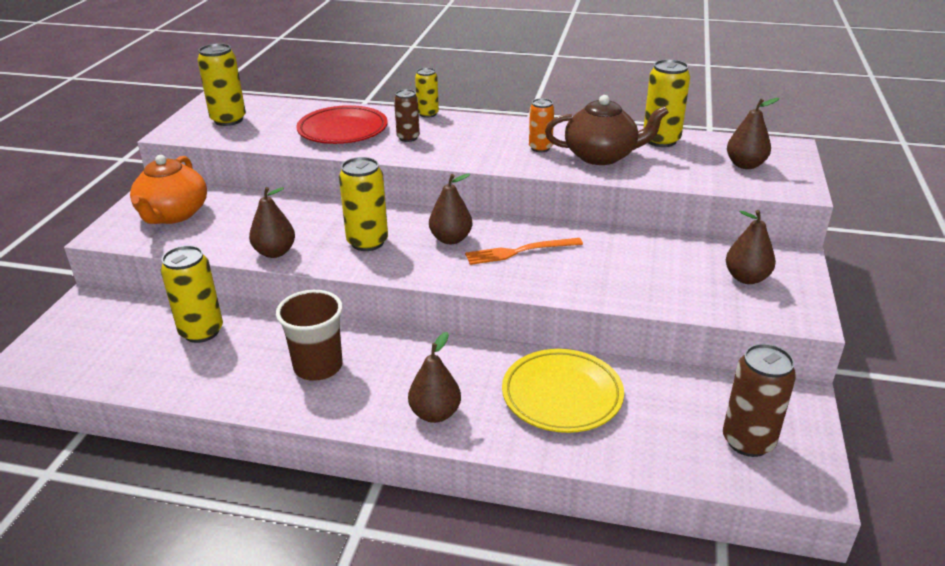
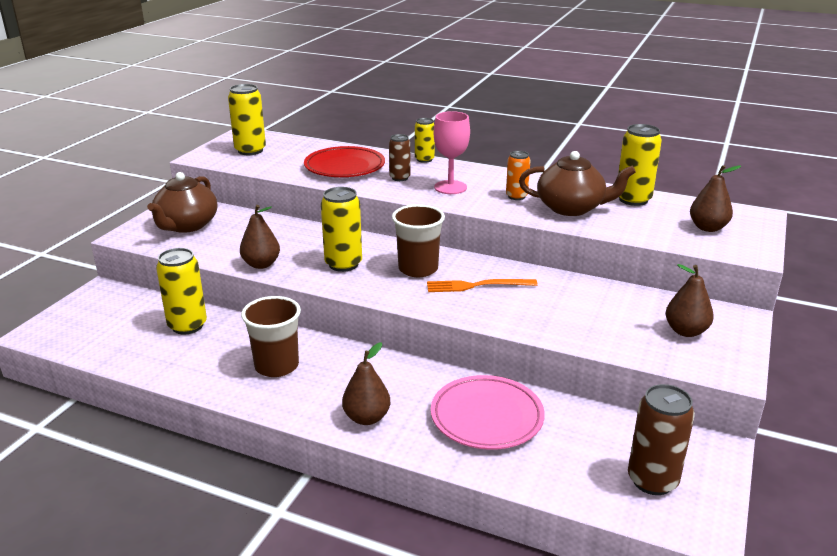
camera: 10 degrees right, 5 degrees down
(173, 214) = (186, 225): orange teapot -> brown teapot
(451, 239) = (418, 269): brown pear -> brown cup
(467, 144) = (450, 187): none -> pink goblet
(562, 395) = (486, 417): yellow plate -> pink plate

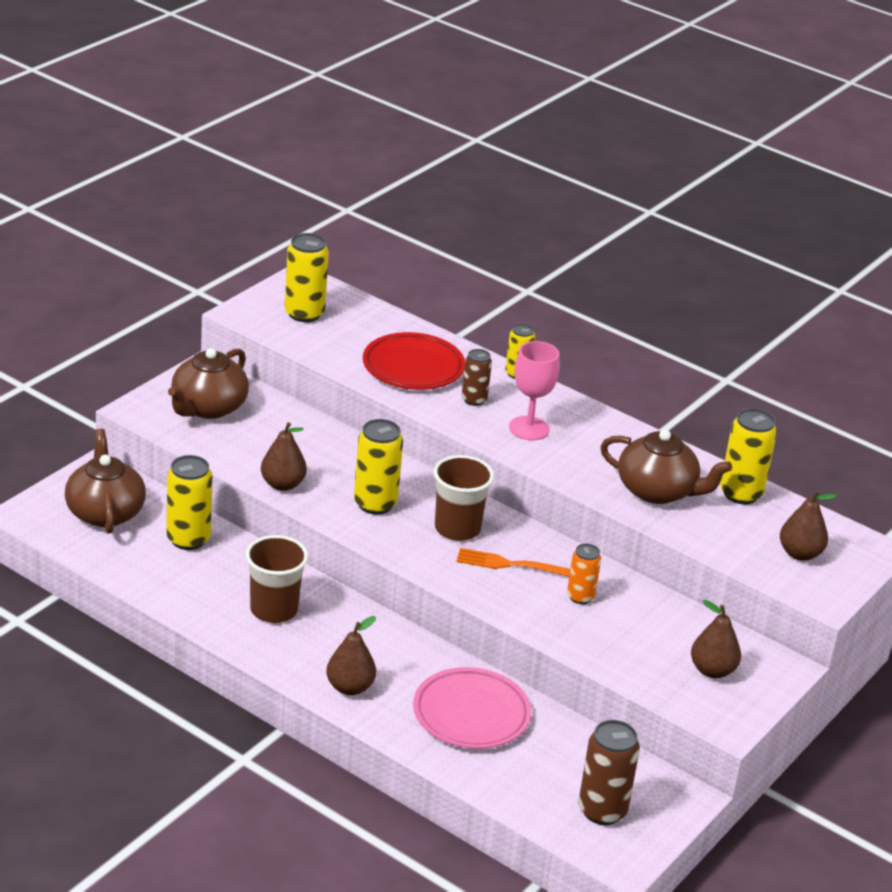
camera: 10 degrees right, 5 degrees up
(109, 319) = (105, 512): none -> brown teapot
(516, 196) = (602, 459): orange can -> orange can (580, 597)

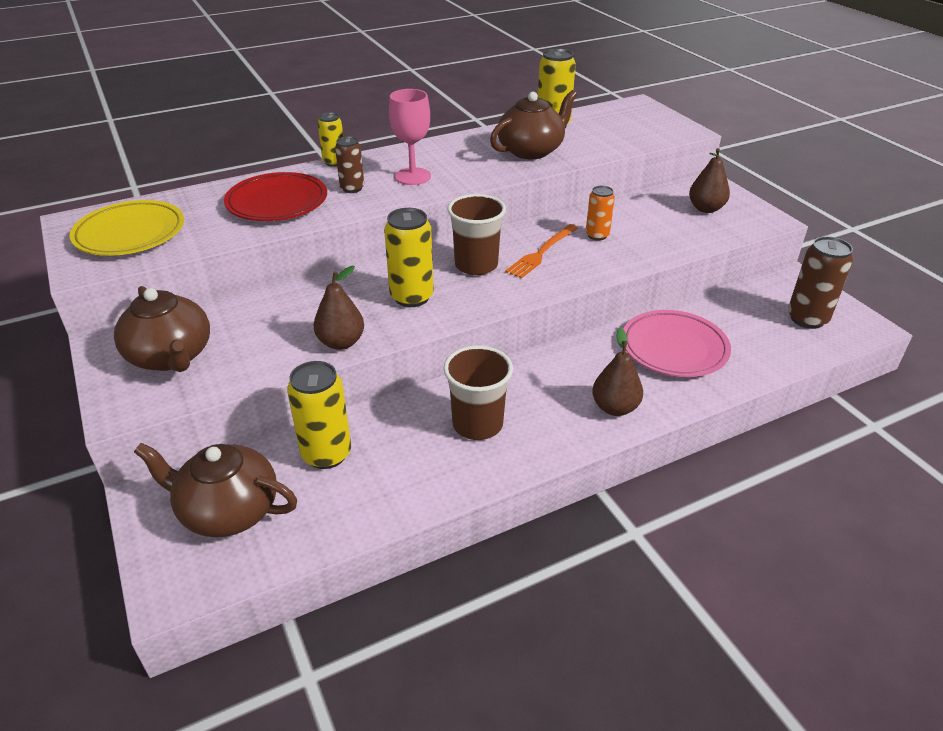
camera: 60 degrees left, 5 degrees up
(304, 313) = (130, 234): yellow can -> yellow plate
(800, 554) = (633, 125): brown pear -> none

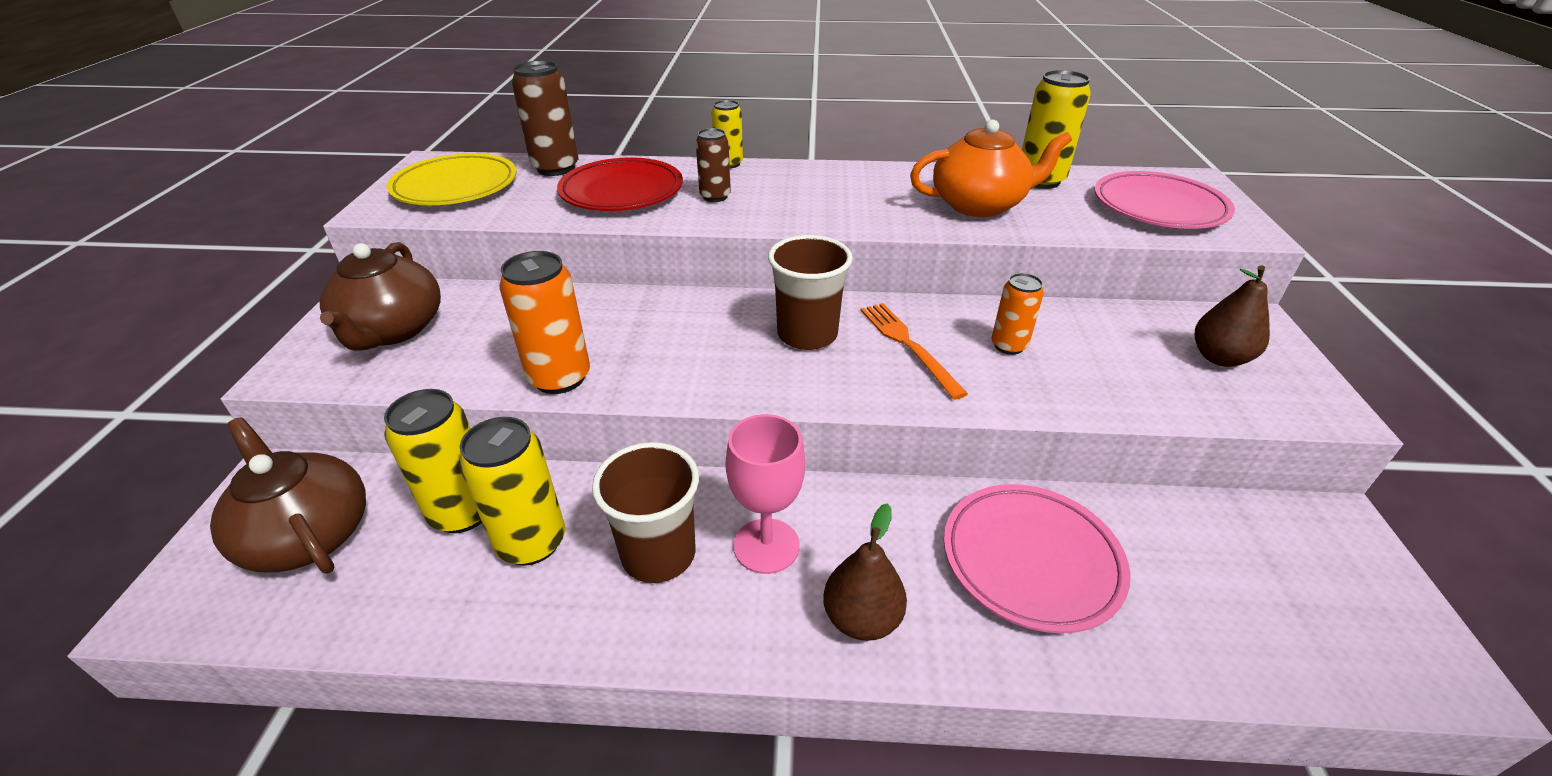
camera: 30 degrees right, 0 degrees up
(341, 342) = (560, 378): brown pear -> orange can
(412, 297) = (692, 349): yellow can -> yellow can (531, 542)
(413, 176) = (797, 200): pink goblet -> pink goblet (766, 546)
(531, 150) = (979, 205): brown teapot -> orange teapot
(541, 252) = (908, 345): orange fork -> orange fork turned 90 degrees clockwise
(632, 127) = (1158, 207): none -> pink plate
(807, 319) = (1319, 607): brown can -> brown can (556, 168)

